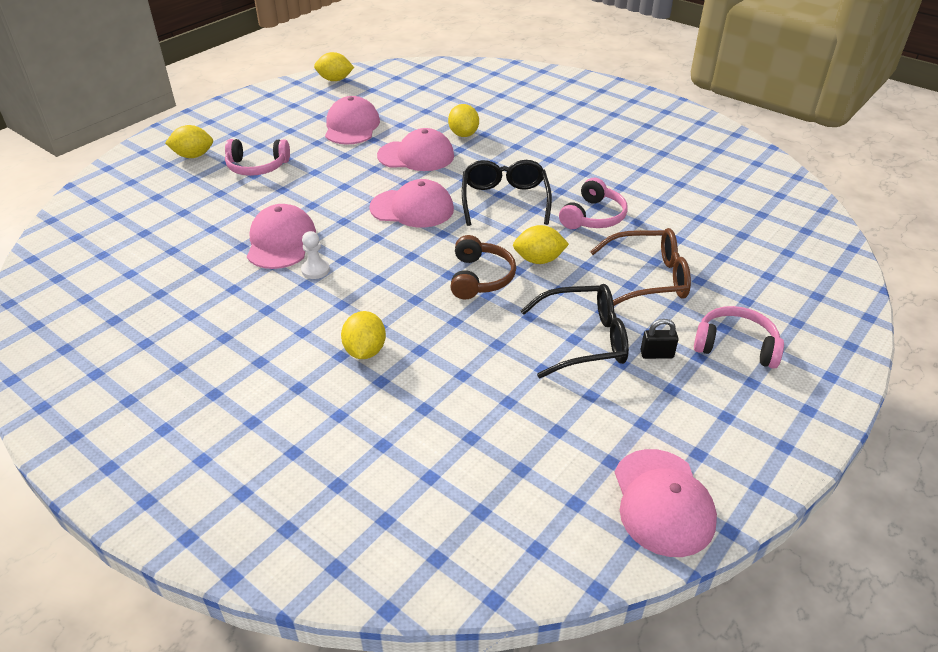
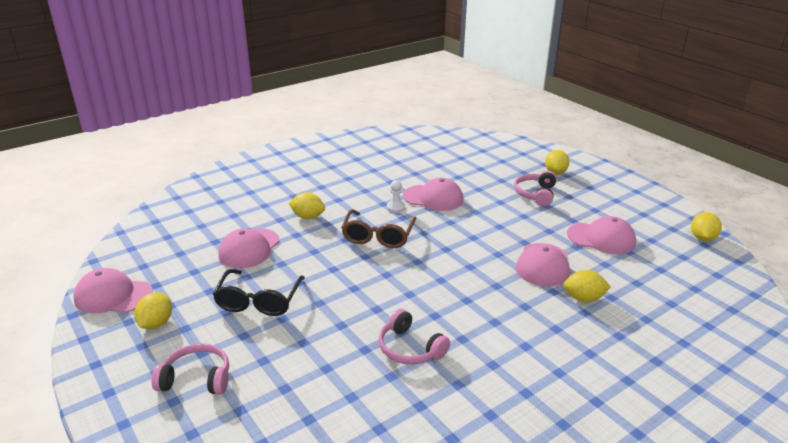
camera: 105 degrees right, 10 degrees down
(412, 208) = (457, 252): pink cap -> pink cap (249, 248)
(480, 277) = (353, 269): brown headphones -> none
(504, 200) = (455, 301): black glasses -> none
(539, 260) = (361, 301): yellow lemon -> yellow lemon (156, 323)
(649, 278) = (305, 356): brown glasses -> brown glasses (378, 236)
(656, 354) = (220, 331): black padlock -> none
(735, 346) = (196, 378): pink headphones -> pink headphones turned 120 degrees counterclockwise

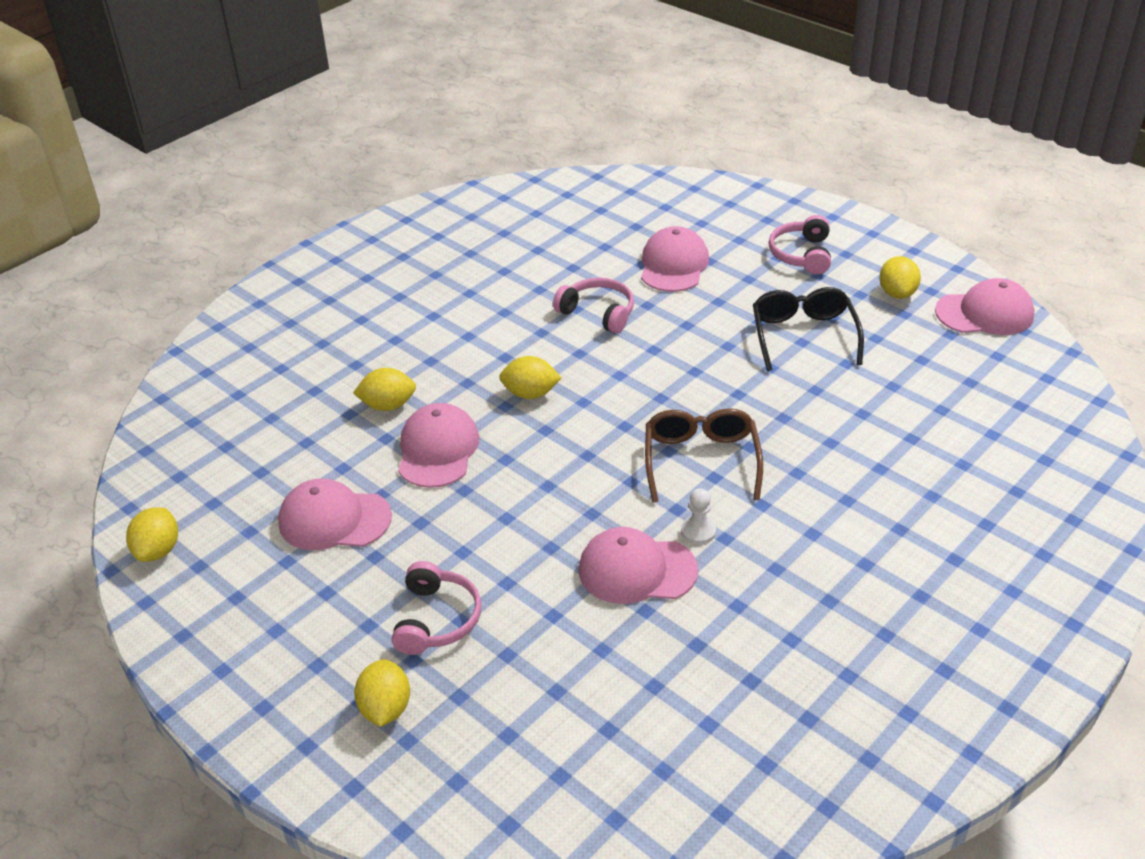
camera: 170 degrees right, 10 degrees up
(196, 378) = (801, 254): pink headphones -> pink headphones turned 105 degrees clockwise
(249, 248) = (880, 405): pink cap -> pink cap (673, 265)
(308, 217) = (838, 481): yellow lemon -> yellow lemon (530, 394)

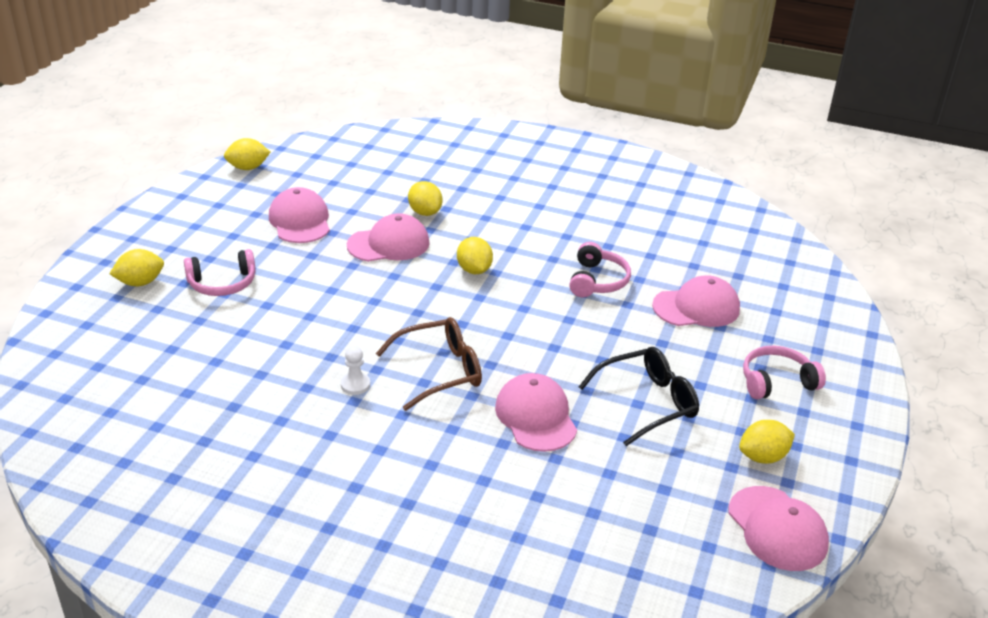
camera: 65 degrees right, 5 degrees down
(637, 570) = (301, 361): pink cap -> pink cap (536, 416)

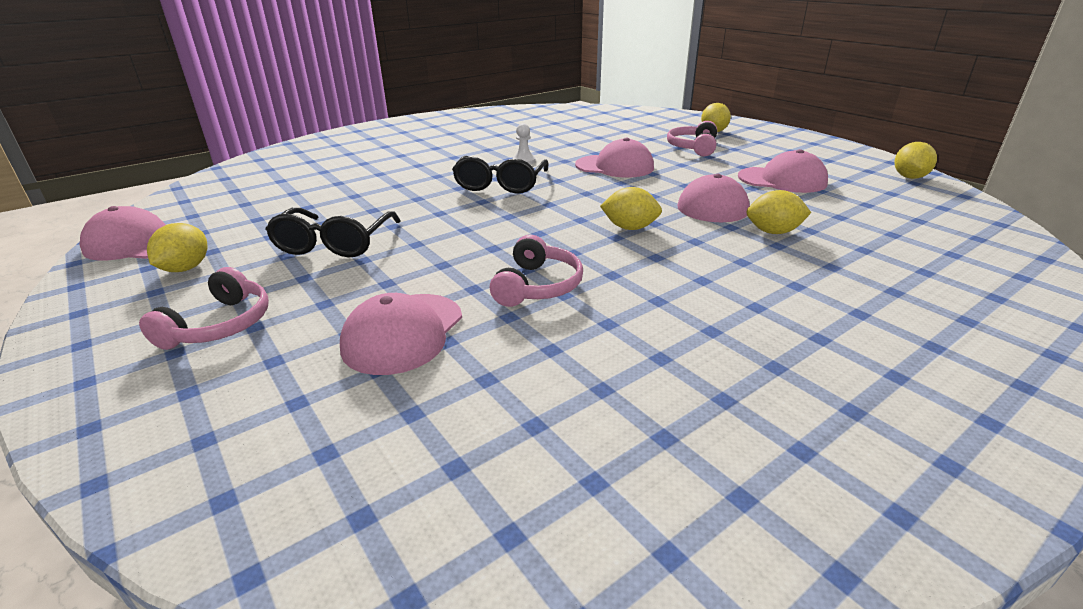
camera: 125 degrees right, 5 degrees down
(440, 371) = (500, 184): brown glasses -> black glasses
(536, 416) = (401, 200): pink cap -> pink cap (614, 166)
(597, 281) = (537, 286): pink headphones -> pink headphones turned 120 degrees counterclockwise

